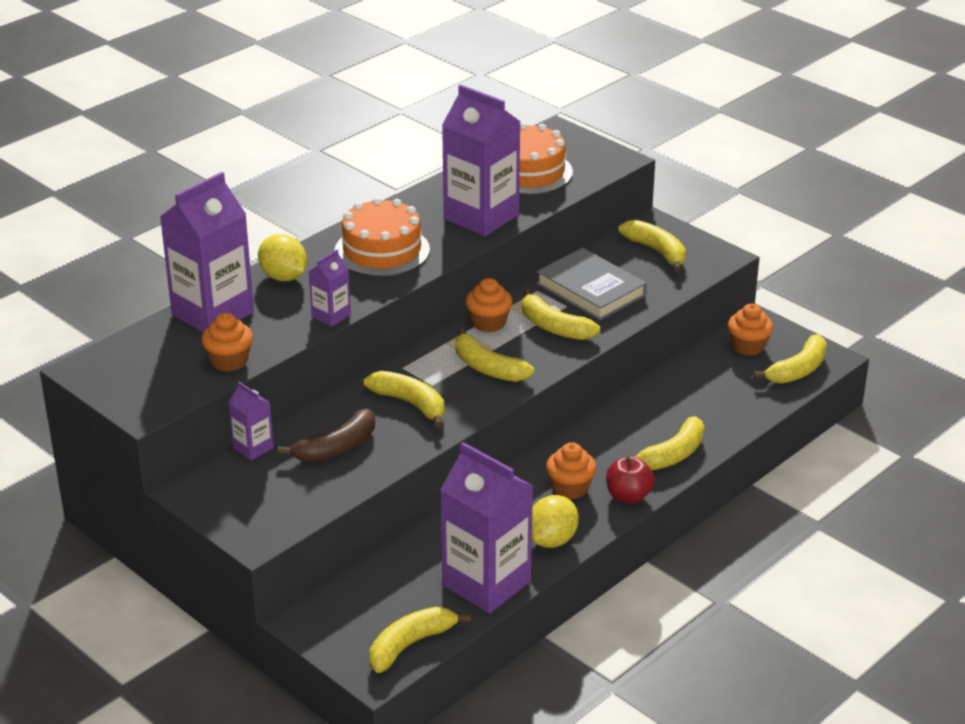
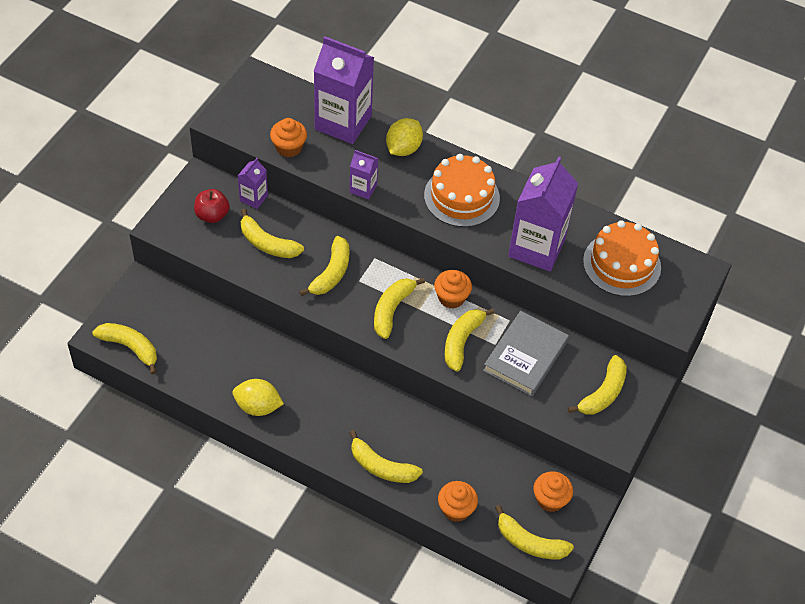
camera: 70 degrees right, 20 degrees up
(336, 447) = (267, 243): brown banana -> yellow banana
(486, 583) = (201, 376): purple carton -> none
(570, 488) = (320, 406): orange cupcake -> orange cupcake (456, 509)
(628, 496) = (322, 446): red apple -> red apple (212, 215)

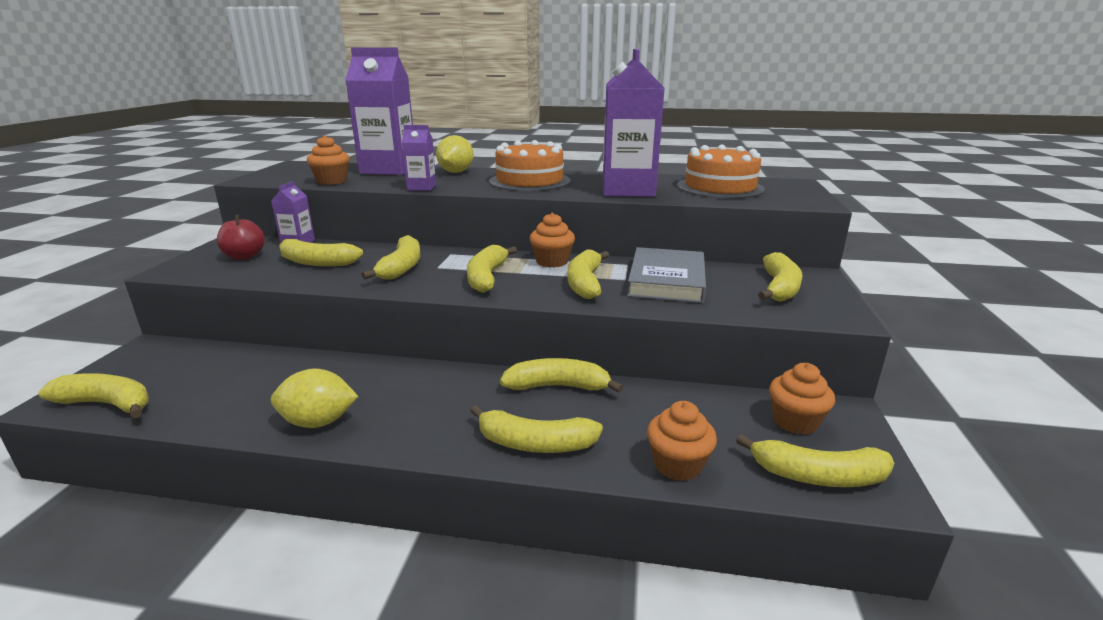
camera: 15 degrees left, 30 degrees down
(416, 418) = (558, 386): none -> yellow banana

